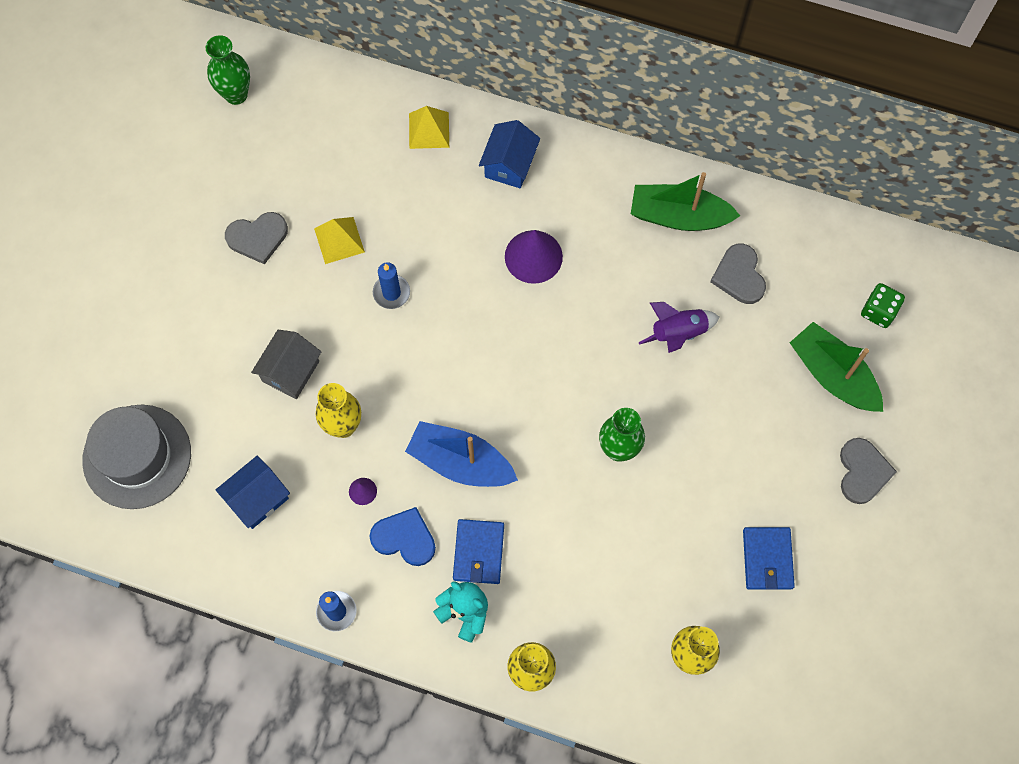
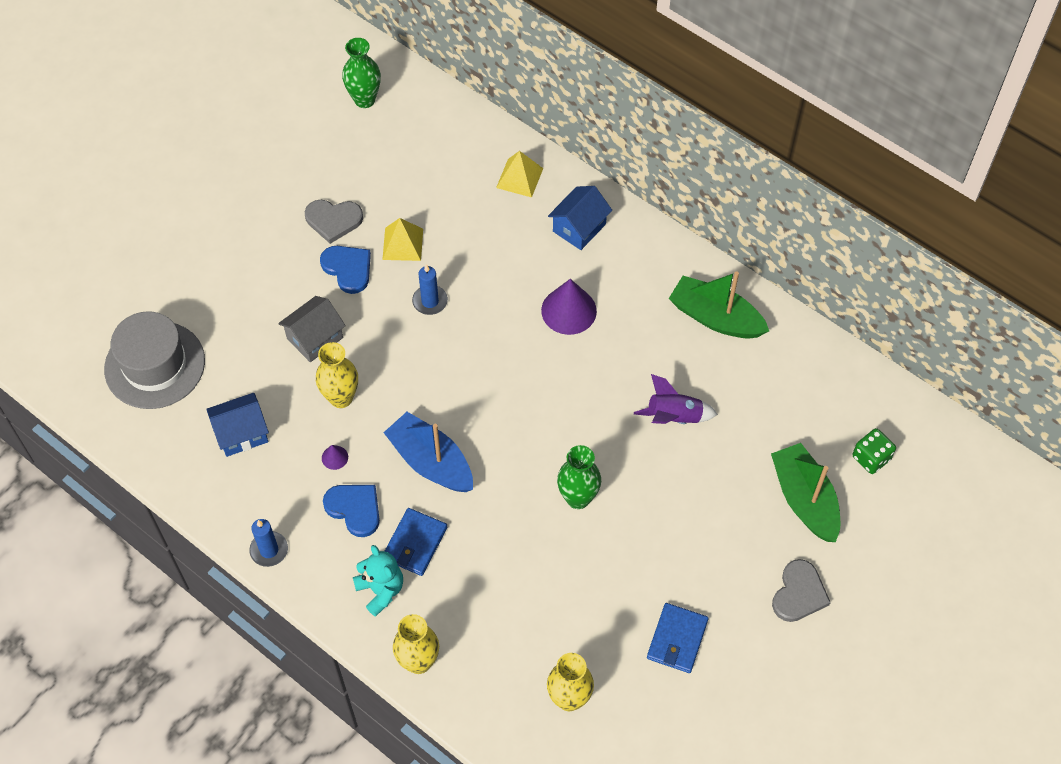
camera: 20 degrees right, 10 degrees down
(294, 285) = (348, 269): none -> blue heart
(739, 276) = (751, 385): grey heart -> none

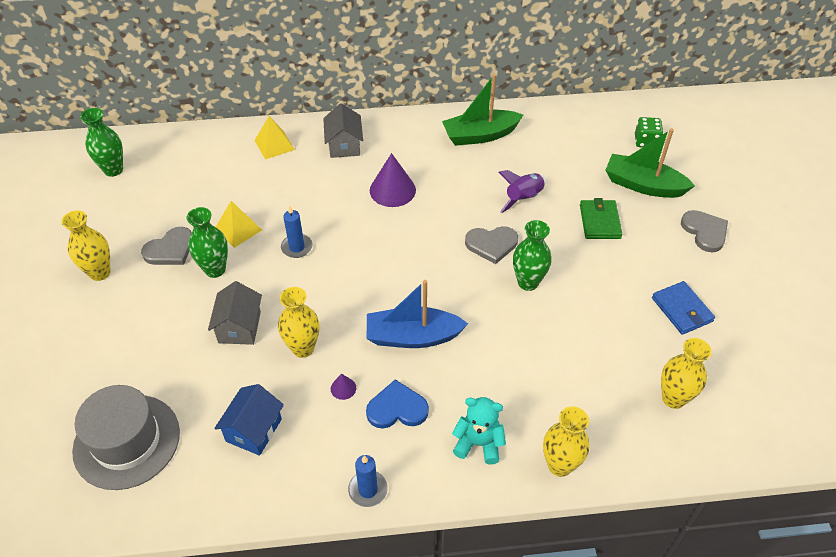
camera: 45 degrees left, 10 degrees down
(264, 199) = (100, 272): none -> yellow vase
(348, 269) = (215, 269): blue heart -> green vase
(415, 543) = (464, 394): blue wallet -> none
(579, 228) = (344, 145): blue house -> grey house
(590, 437) = (491, 244): none -> grey heart
(714, 498) = (600, 221): none -> green wallet

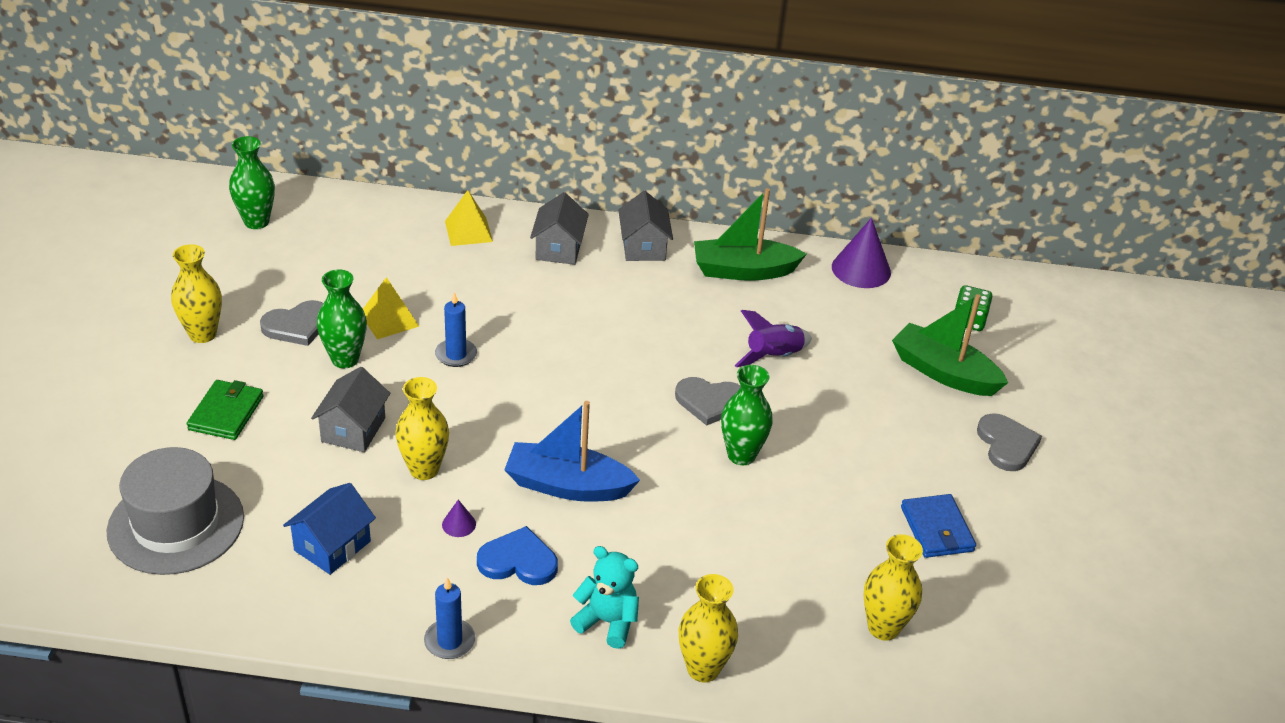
camera: 10 degrees right, 10 degrees down
(392, 190) = (603, 313): purple cone -> purple cone (861, 269)
(404, 131) = (643, 247): none -> grey house
(600, 221) = (866, 404): green wallet -> green wallet (226, 413)

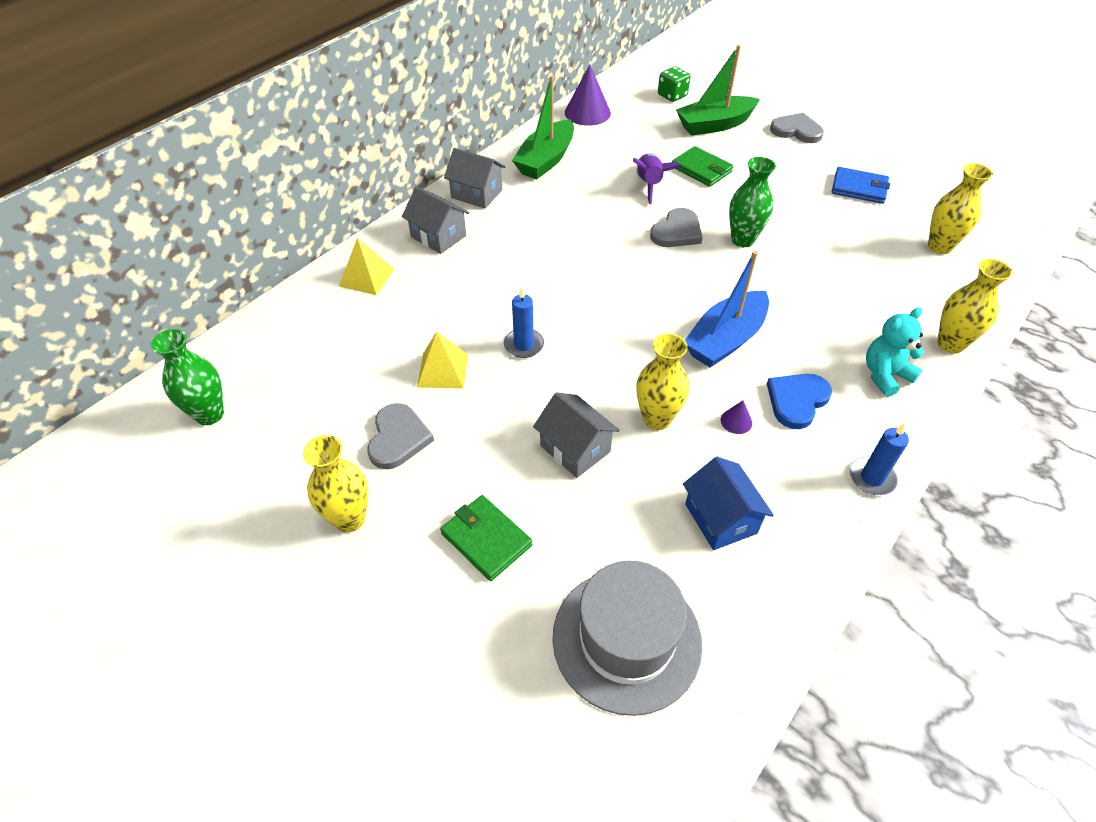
camera: 55 degrees left, 10 degrees up
(345, 359) = (474, 420): green vase -> none
(841, 387) = (701, 169): none -> green wallet

